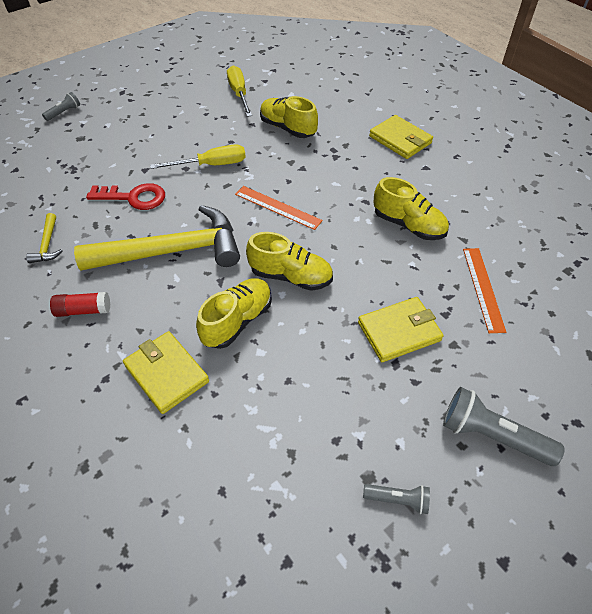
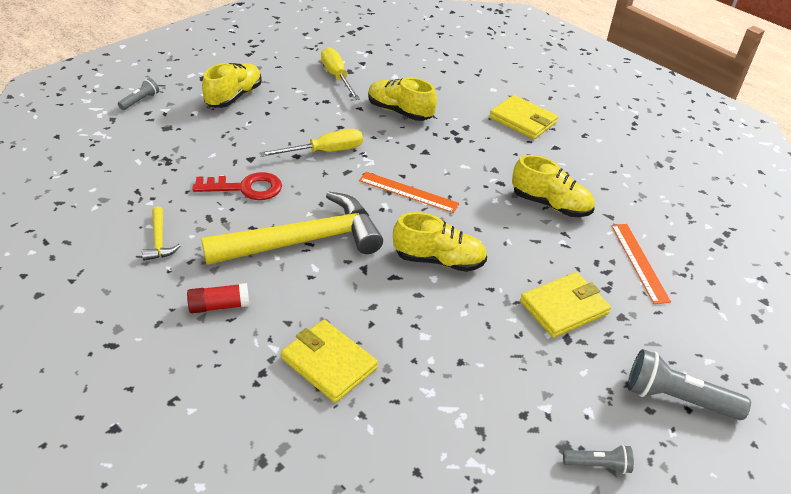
camera: 10 degrees left, 10 degrees down
(237, 321) = (392, 307): yellow shoe -> yellow shoe (234, 96)

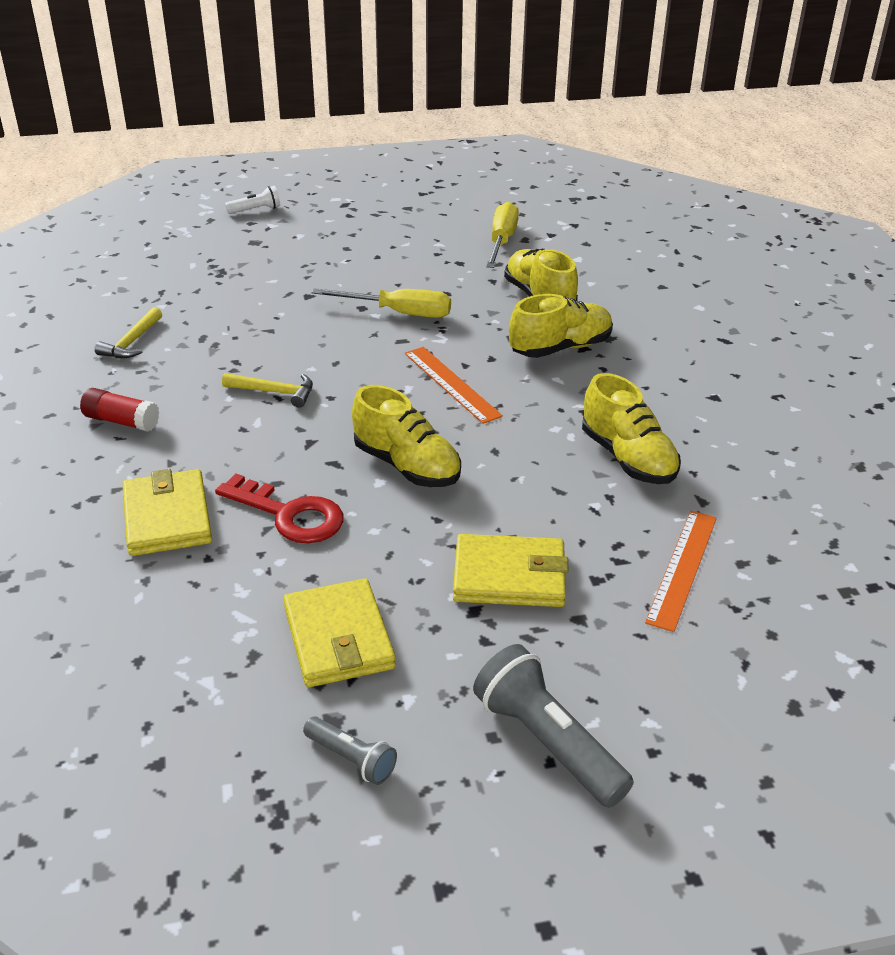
camera: 35 degrees right, 5 degrees down
(140, 101) = (255, 210): grey flashlight -> white flashlight
(234, 96) = (358, 231): yellow shoe -> yellow shoe (560, 348)
(246, 188) = (271, 322): red key -> red key (290, 515)
(304, 241) = (275, 392): yellow hammer -> yellow hammer, size x0.41
(522, 120) = (701, 353): yellow wallet -> yellow wallet (338, 637)

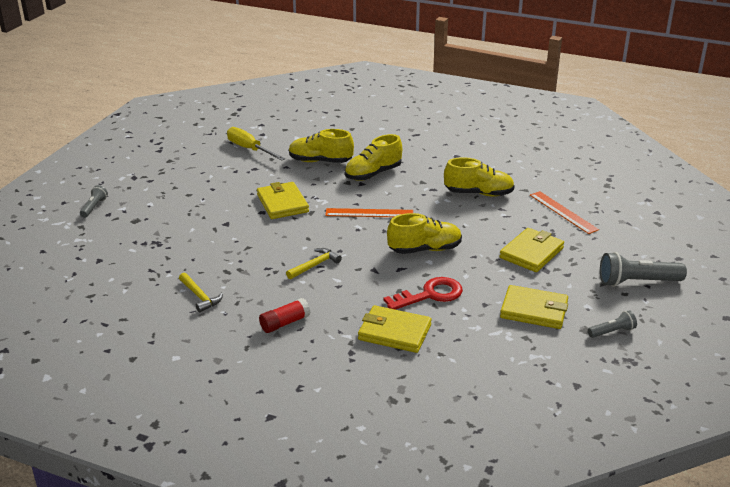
camera: 55 degrees left, 5 degrees down
(255, 210) = (94, 207): white flashlight -> grey flashlight
(398, 313) = (282, 203): yellow screwdriver -> yellow wallet
(560, 348) = (373, 174): yellow shoe -> yellow shoe turned 135 degrees counterclockwise

